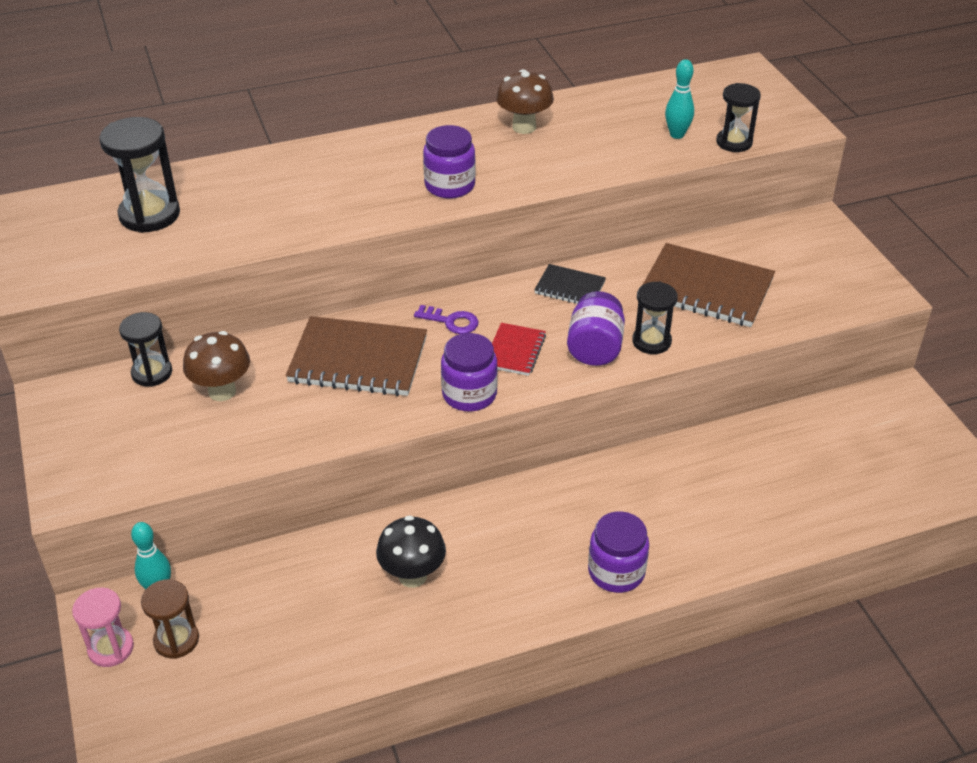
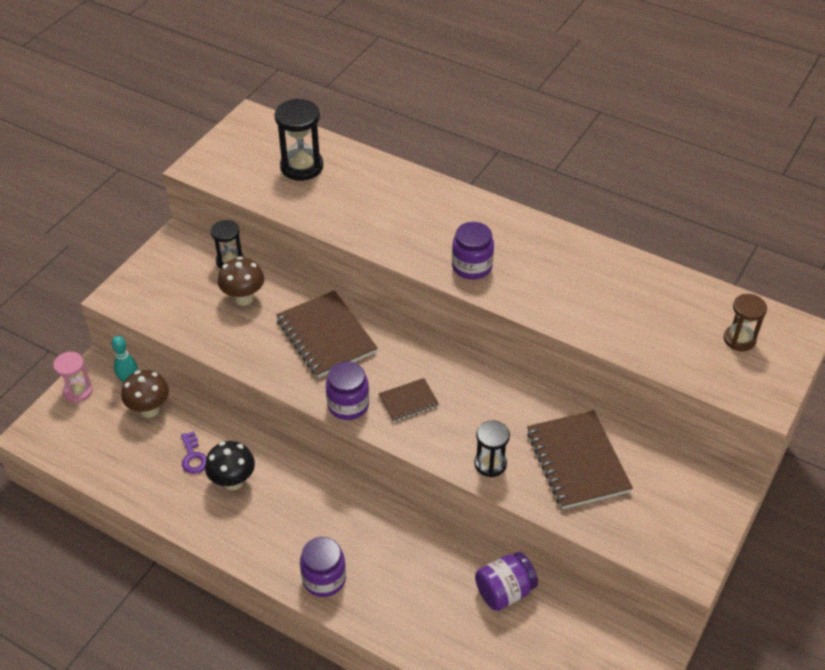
camera: 50 degrees right, 5 degrees up
(176, 640) = (104, 413): brown hourglass -> brown hourglass (739, 339)
(451, 321) = (403, 354): purple key -> purple key (193, 457)
(515, 351) = (408, 401): red notebook -> brown notebook
(524, 127) = (576, 260): brown mushroom -> brown mushroom (149, 409)
(570, 287) = (498, 390): black notebook -> none
(595, 348) = (452, 439): purple jar -> purple jar (504, 591)
(677, 135) = (665, 340): turquoise bowling pin -> none
(734, 142) = (695, 375): black hourglass -> none

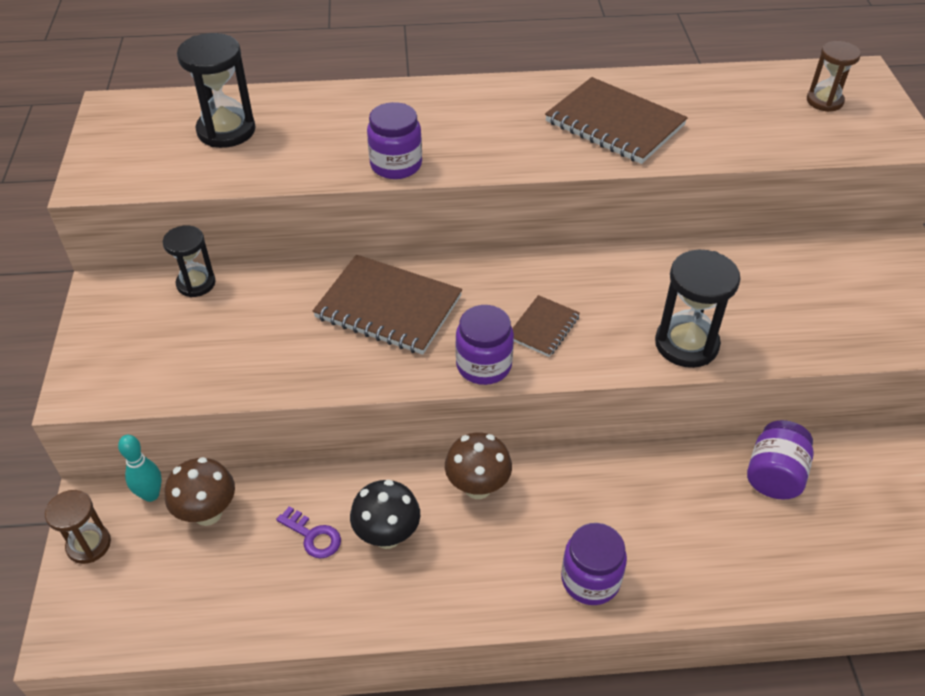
camera: 35 degrees left, 0 degrees up
(78, 391) = (89, 545): pink hourglass -> brown hourglass
(244, 298) = (251, 315): brown mushroom -> brown mushroom (477, 487)
(472, 267) = (518, 147): purple jar -> purple jar (396, 165)
(490, 464) = (686, 344): black hourglass -> black hourglass, size x1.55
(577, 461) = (760, 297): brown notebook -> brown notebook (614, 124)

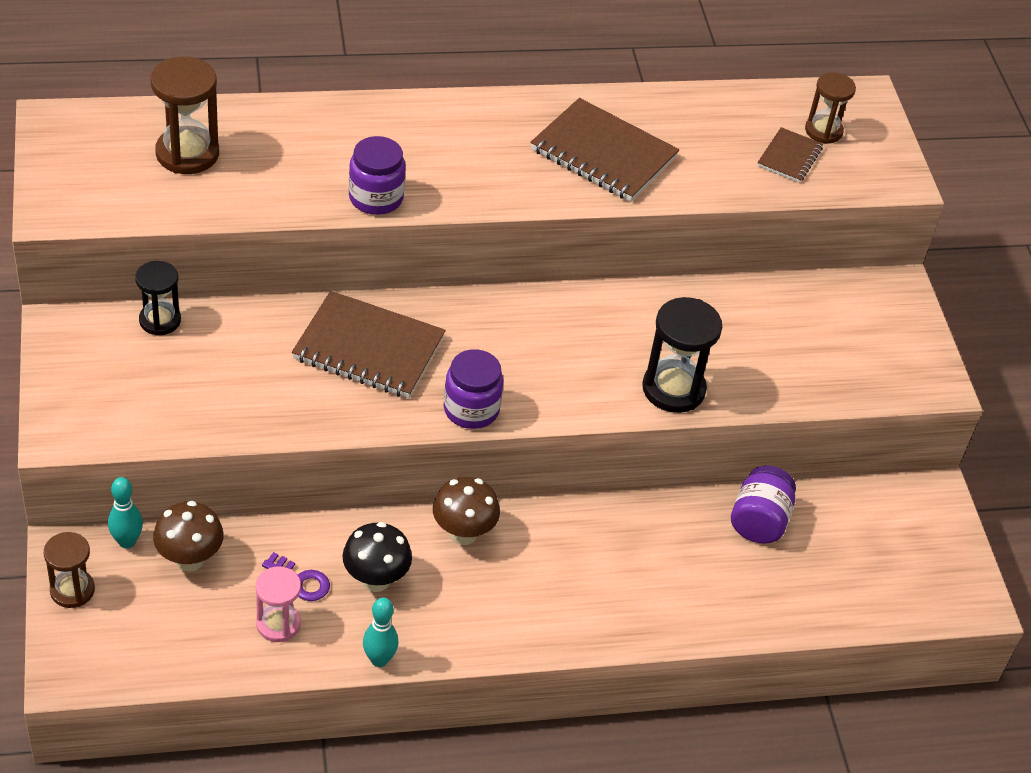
camera: 10 degrees left, 0 degrees up
(226, 131) = (187, 153): black hourglass -> brown hourglass
(285, 583) = (278, 624): none -> pink hourglass
(383, 624) = (379, 659): none -> turquoise bowling pin
(543, 327) = (530, 371): brown notebook -> brown notebook (789, 157)
(590, 579) = (577, 618): purple jar -> none

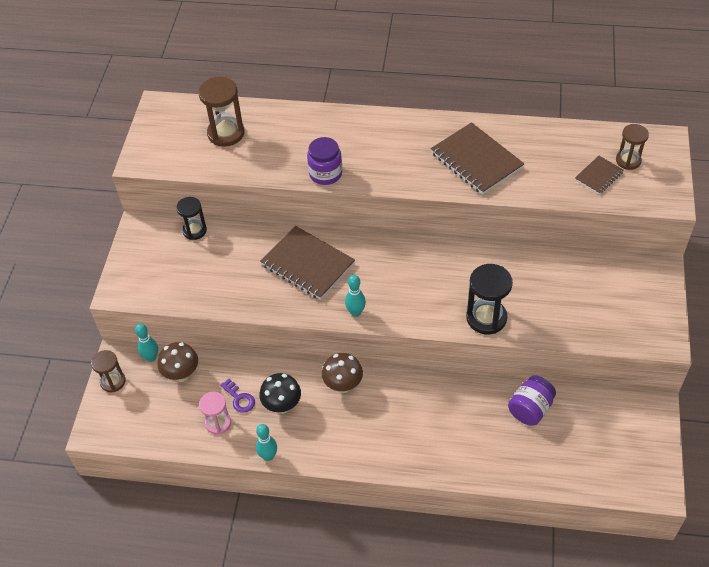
camera: 25 degrees right, 5 degrees up
(471, 409) = (355, 312): purple jar -> turquoise bowling pin

